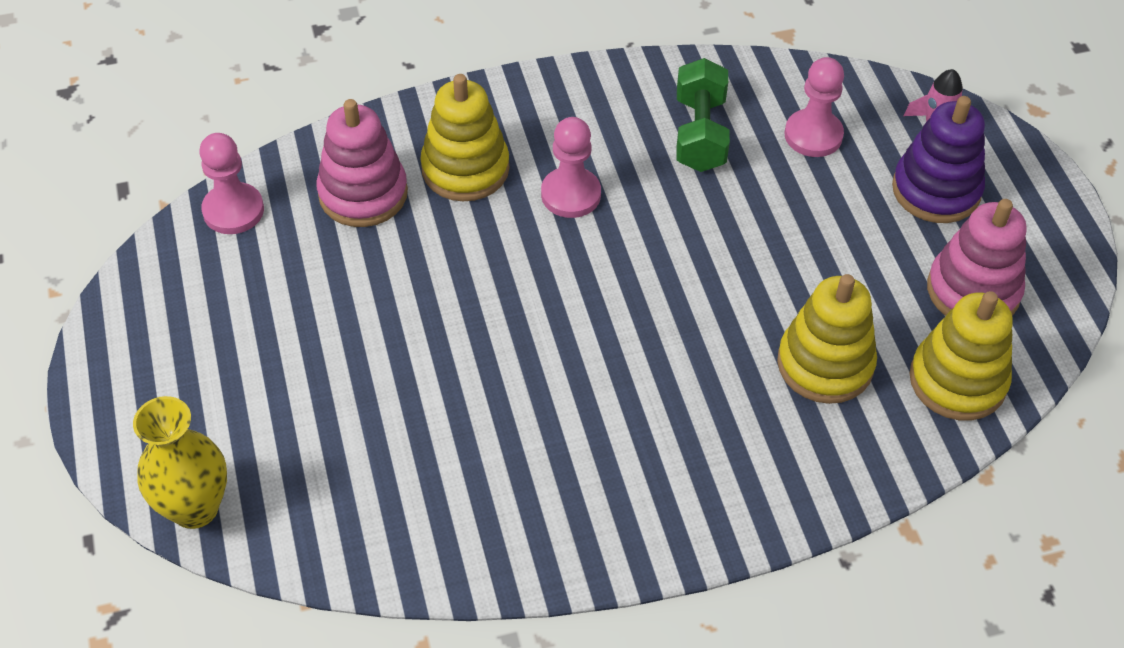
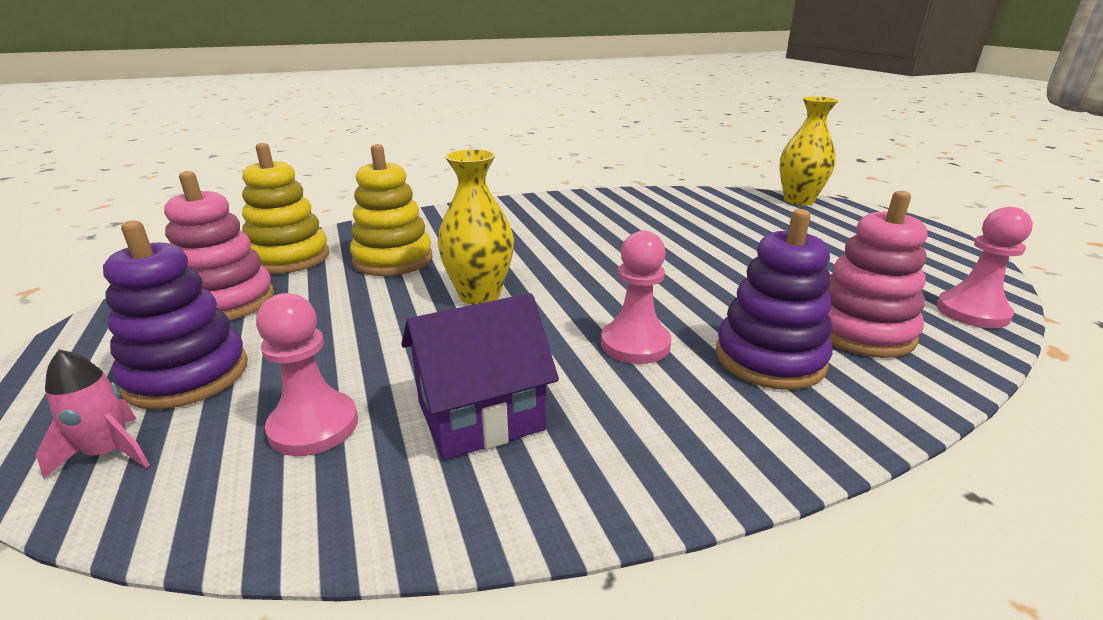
camera: 175 degrees right, 25 degrees down
(465, 169) = (769, 359): yellow stacking toy -> purple stacking toy
(700, 134) = (480, 416): green dumbbell -> purple house
(712, 279) = (479, 295): none -> yellow vase

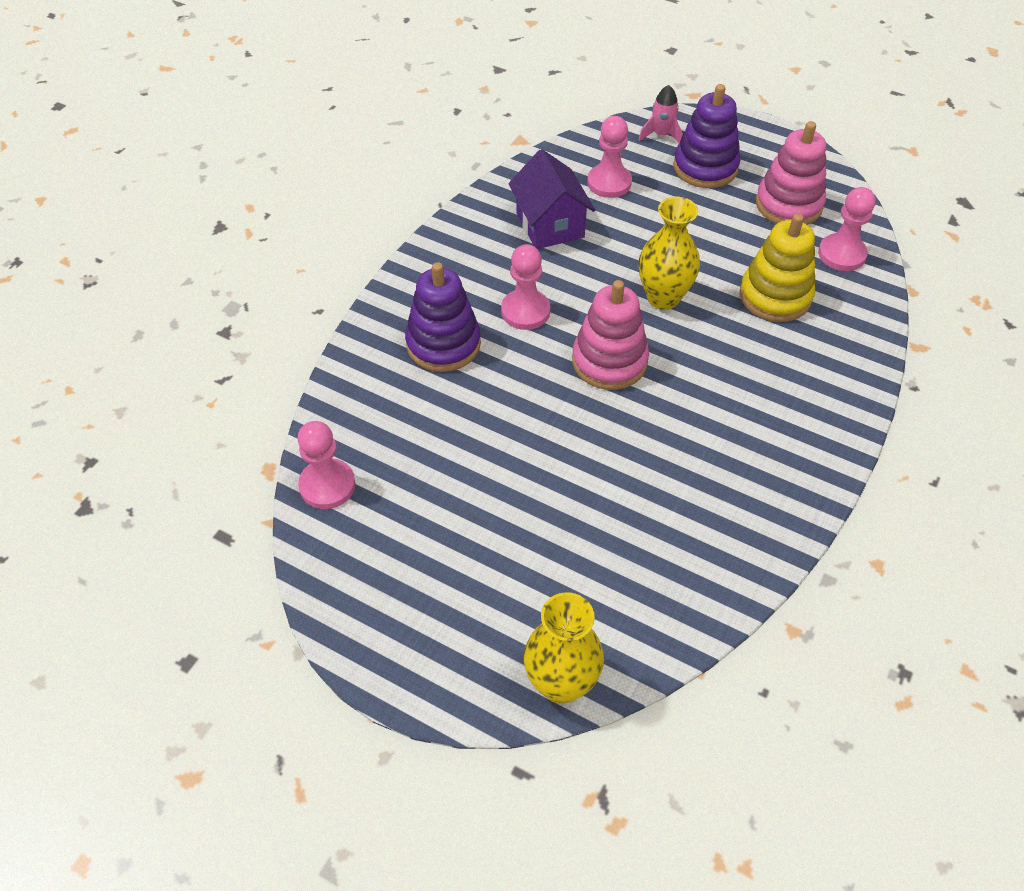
camera: 140 degrees right, 25 degrees up
(288, 258) = (841, 254): yellow stacking toy -> pink pawn
(480, 416) = (550, 225): purple house -> purple house turned 45 degrees counterclockwise
(860, 331) = (400, 407): pink stacking toy -> pink stacking toy (609, 361)

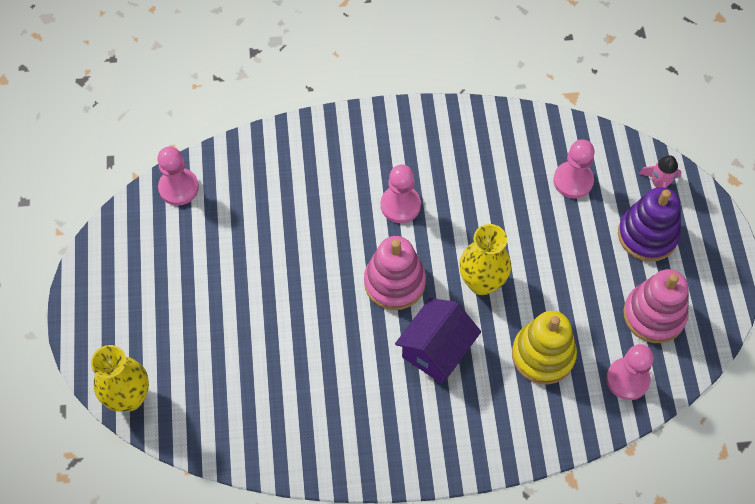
camera: 55 degrees right, 10 degrees up
(443, 344) = (334, 176): purple stacking toy -> none
(550, 225) = (496, 170): purple house -> purple house (436, 350)

